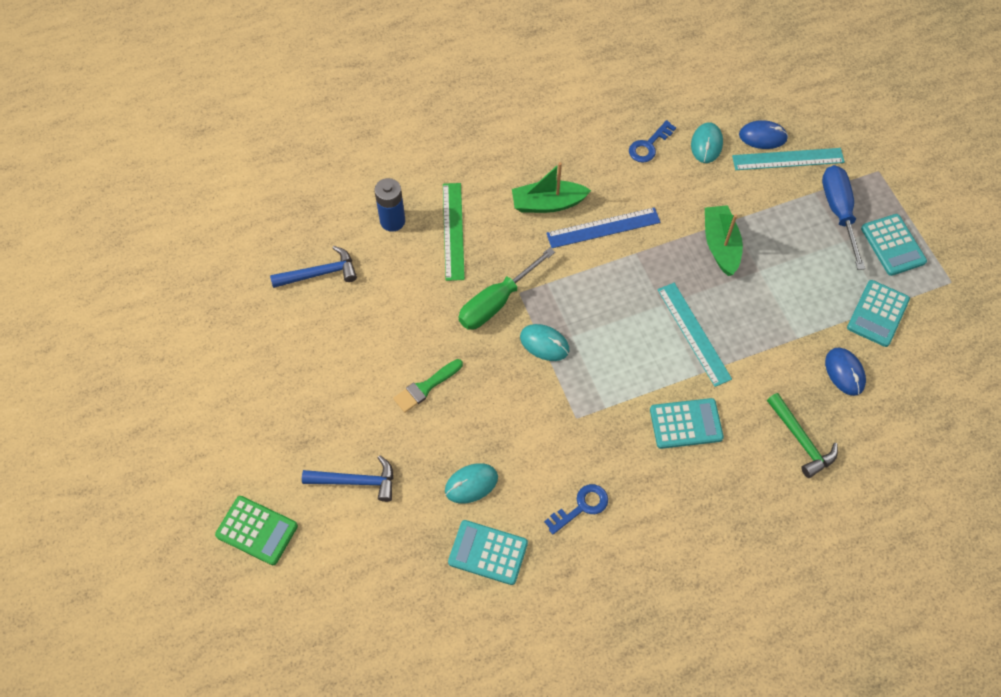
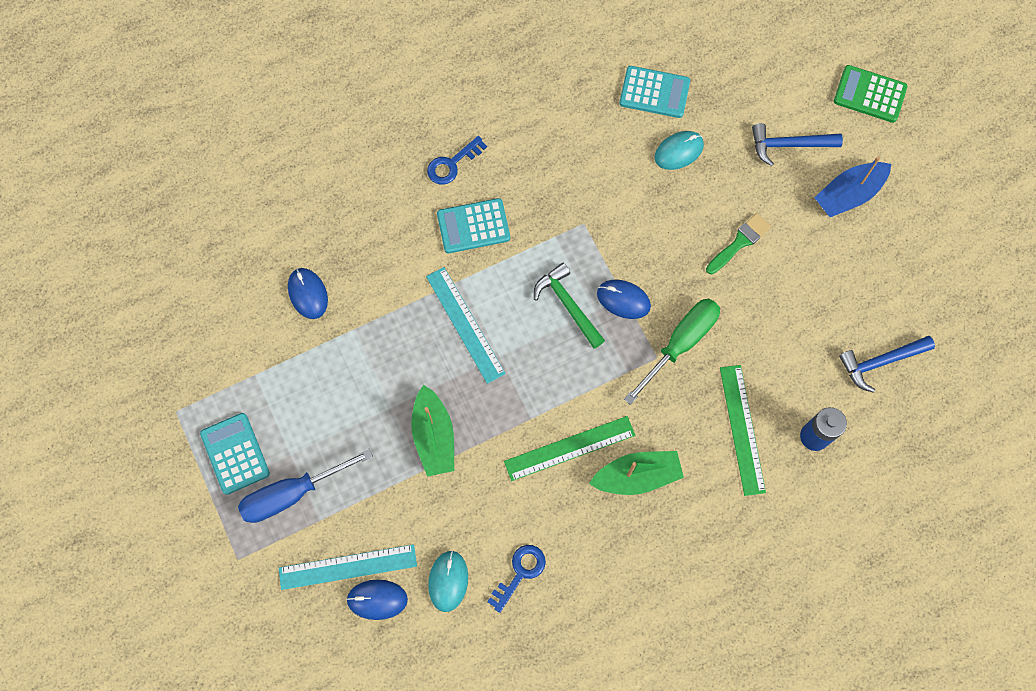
camera: 175 degrees right, 10 degrees up
(308, 425) = (848, 194): none -> blue boat
(544, 343) = (623, 300): turquoise mouse -> blue mouse
(581, 507) = (572, 139): blue key -> blue key (452, 164)
(603, 227) = (569, 448): blue ruler -> green ruler
(801, 440) = (359, 219): green hammer -> green hammer (568, 305)
(839, 212) = (293, 493): blue screwdriver -> blue screwdriver turned 75 degrees clockwise
(877, 313) = (264, 365): turquoise calculator -> none

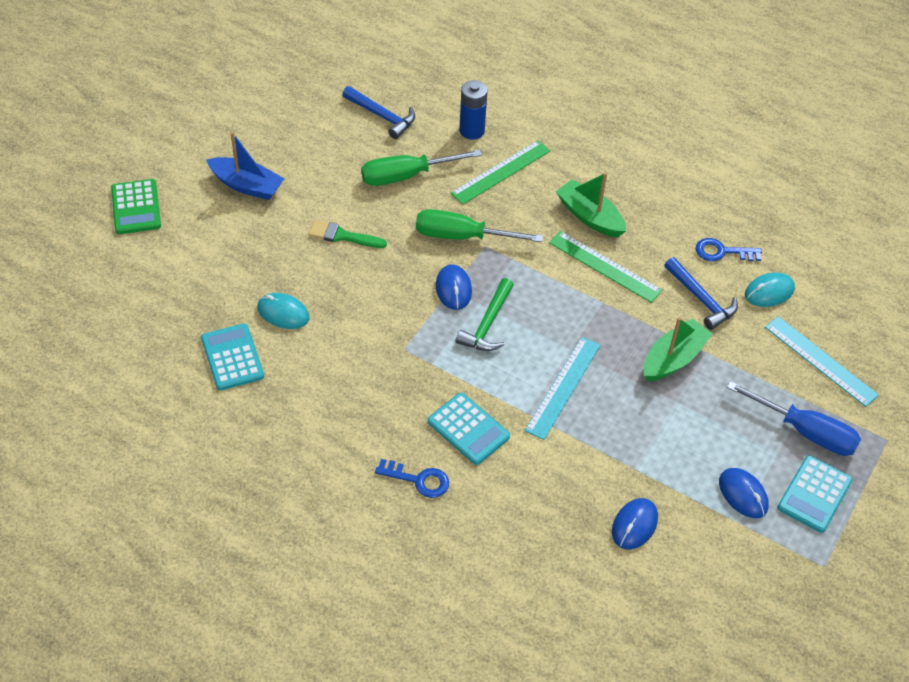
camera: 125 degrees left, 20 degrees down
(377, 599) = (824, 329): blue mouse -> blue mouse (743, 494)
(785, 339) = (407, 176): none -> green screwdriver
(789, 145) = (224, 241): blue hammer -> blue hammer (701, 299)

